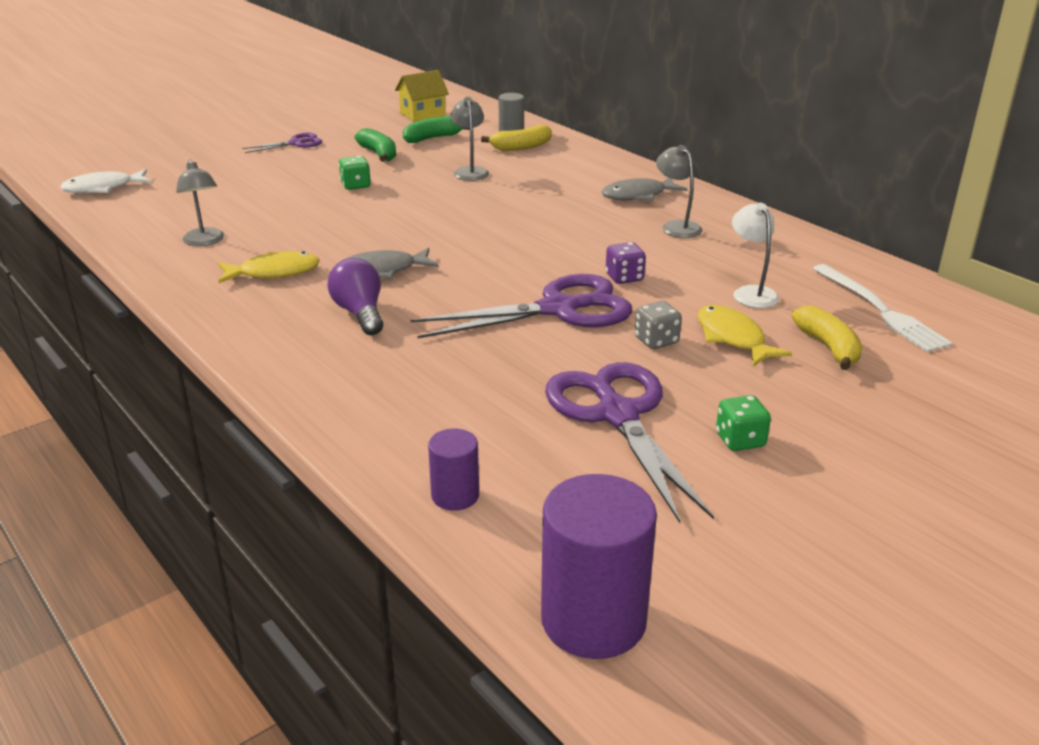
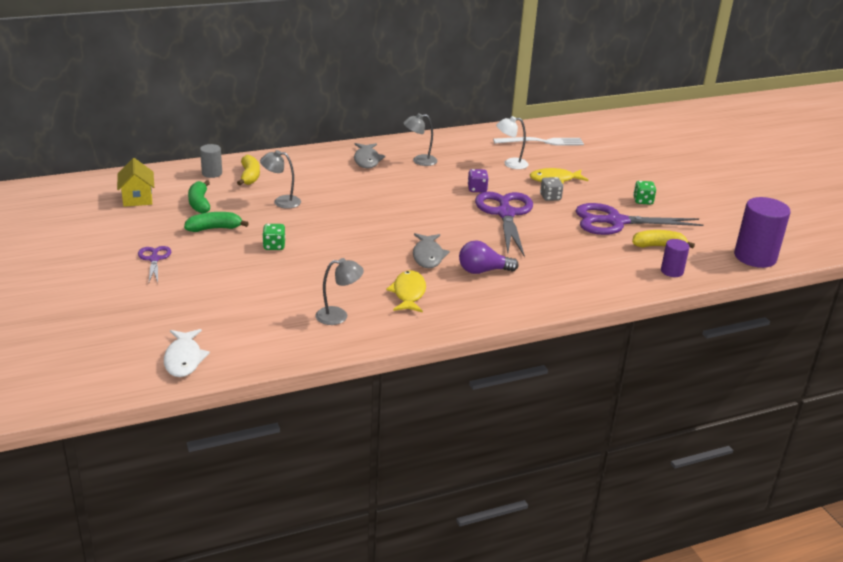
camera: 75 degrees left, 0 degrees up
(828, 347) = (572, 162): yellow banana -> yellow banana (658, 246)

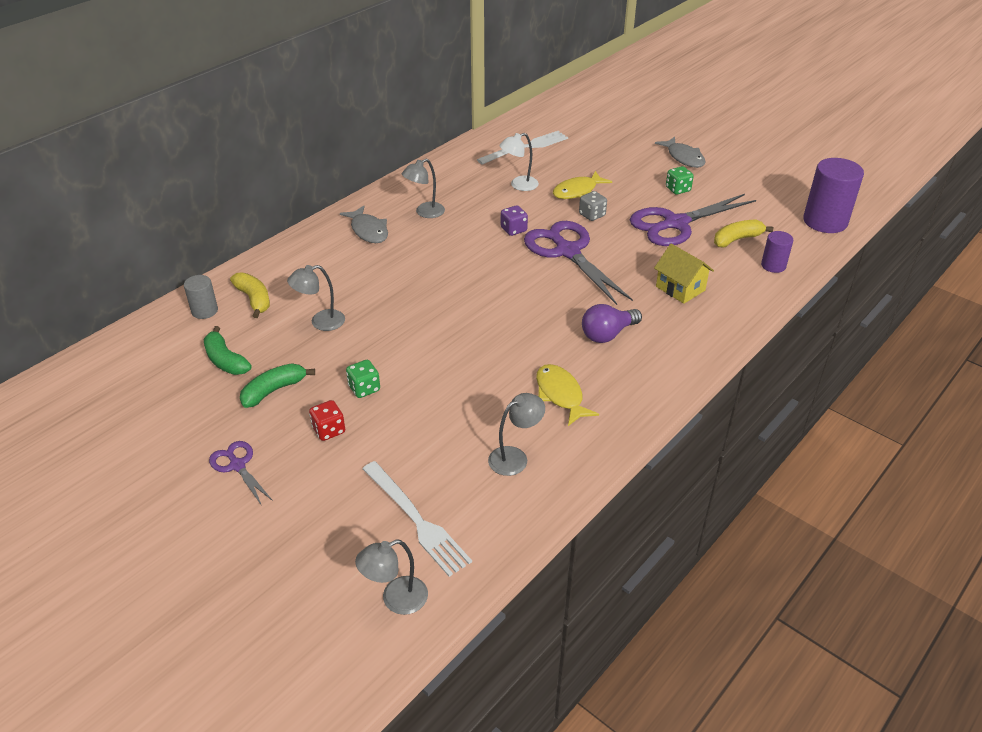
camera: 25 degrees left, 10 degrees up
(137, 198) = (141, 382): yellow house -> yellow house (680, 288)
(184, 359) = (396, 599): white fish -> grey lamp
(228, 260) = (329, 430): none -> red dice
(237, 325) = (416, 520): none -> white fork
(428, 256) = (538, 336): grey fish -> grey fish (684, 158)

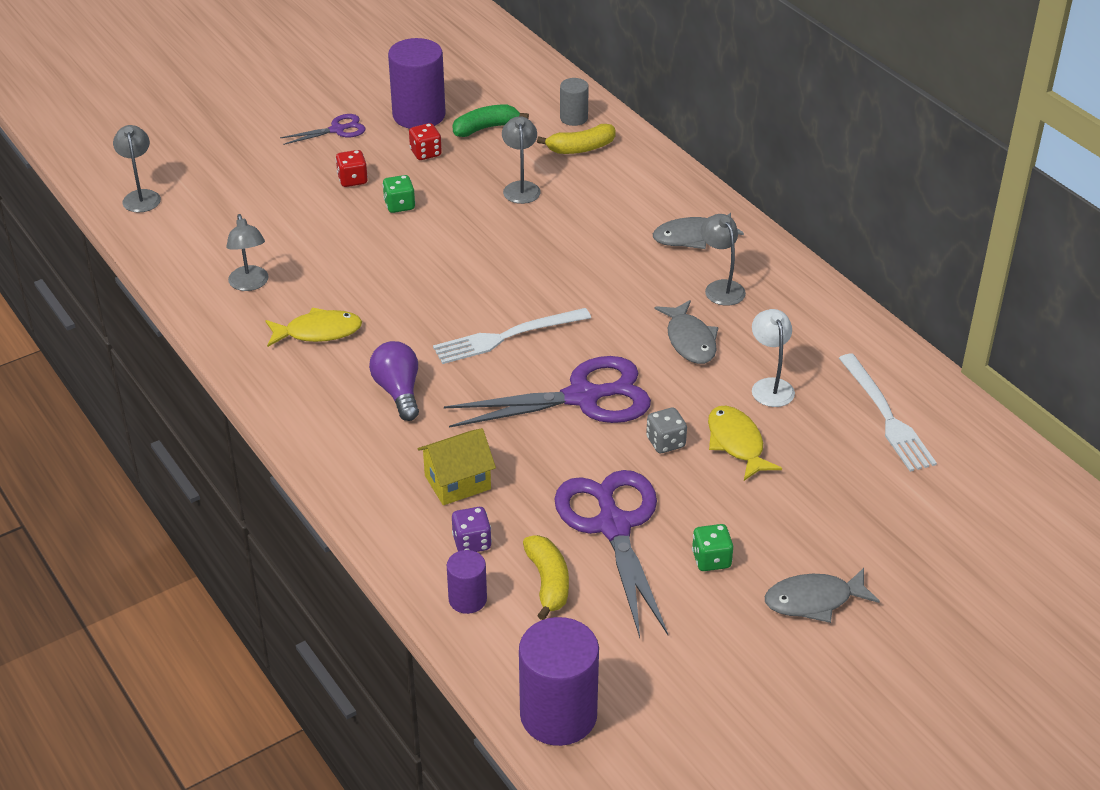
camera: 105 degrees right, 0 degrees up
(204, 410) = (419, 115): none -> purple cylinder
(274, 390) = (426, 153): green banana -> red dice
(416, 520) = (213, 216): white fork -> white fork (507, 337)
(487, 218) = (690, 340): none -> grey fish
(513, 230) = (653, 359): purple dice -> purple dice (472, 542)

